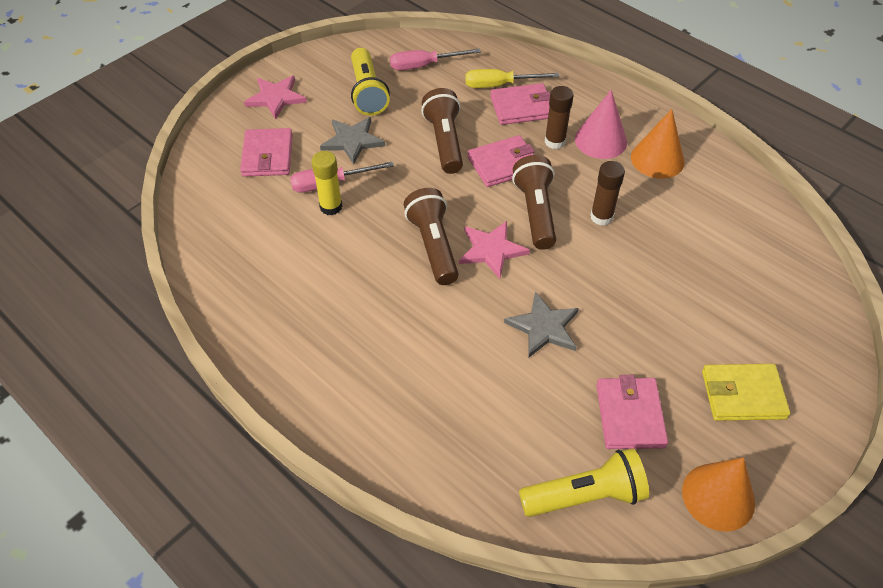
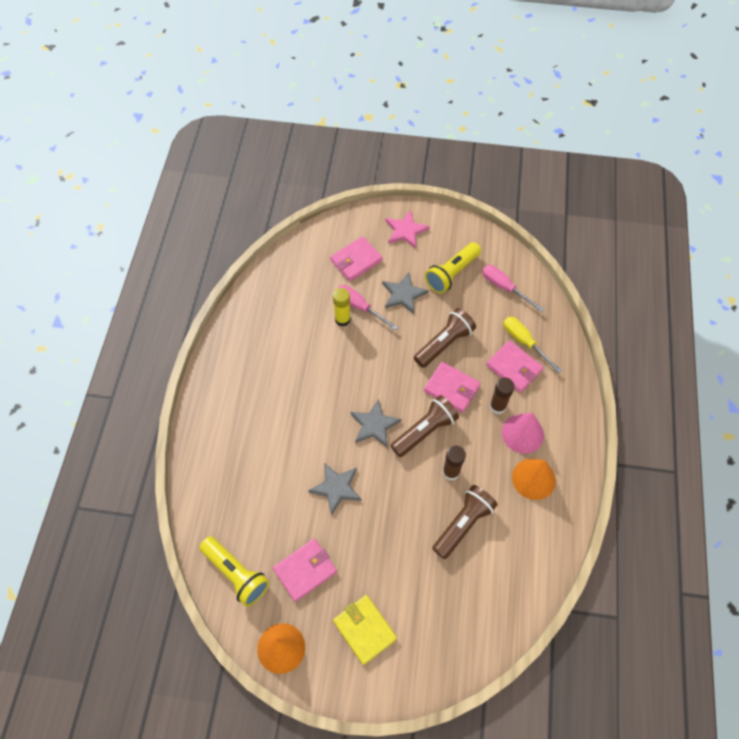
camera: 55 degrees right, 10 degrees up
(433, 246) = (354, 391): brown flashlight -> brown flashlight (463, 524)
(491, 250) = (374, 425): pink star -> grey star

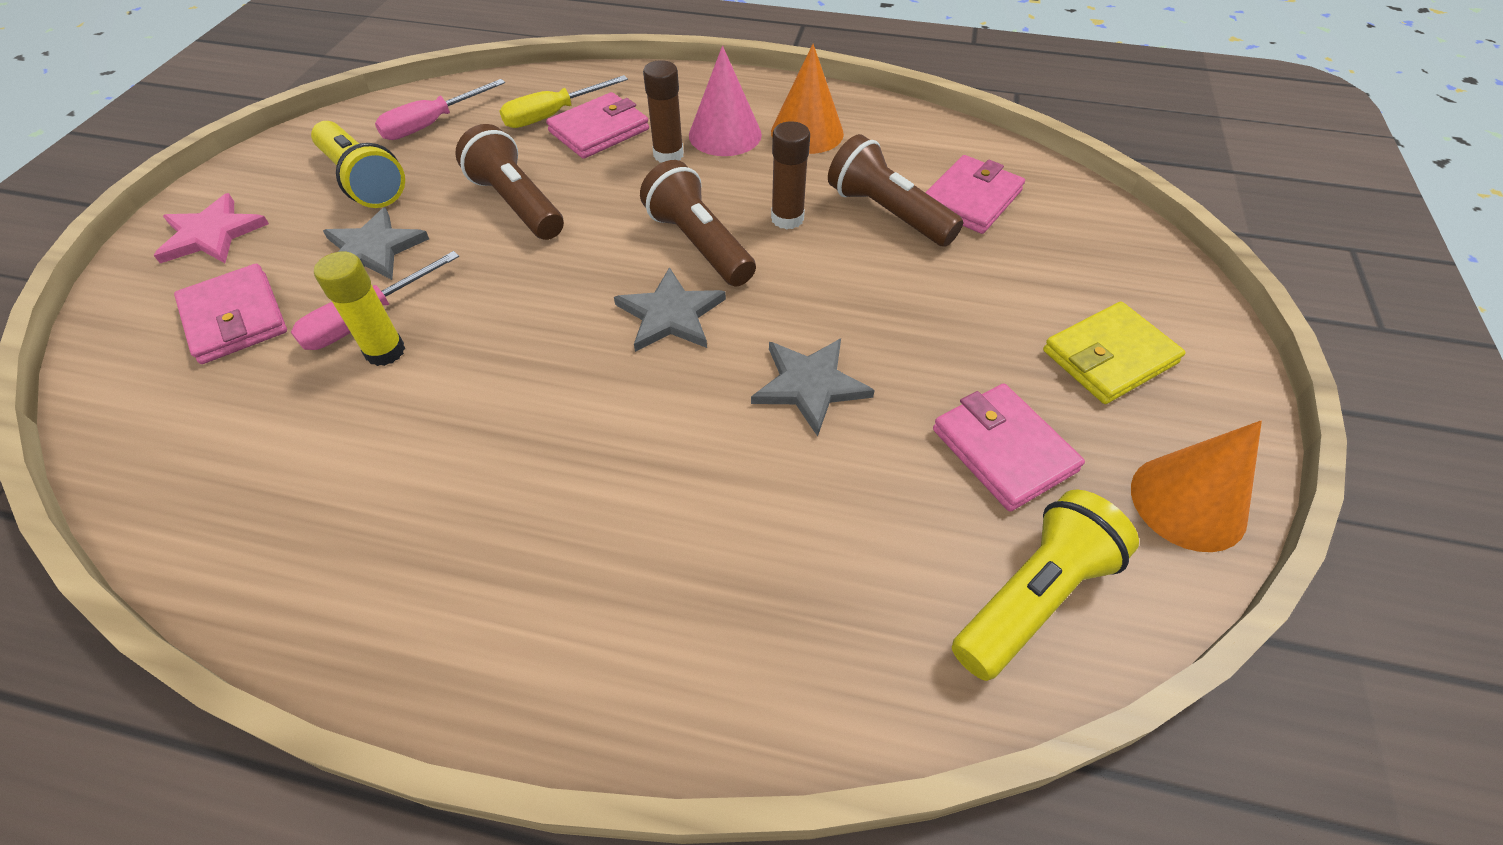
camera: 85 degrees left, 10 degrees down
(451, 388) = (617, 203): pink wallet -> pink wallet (971, 199)

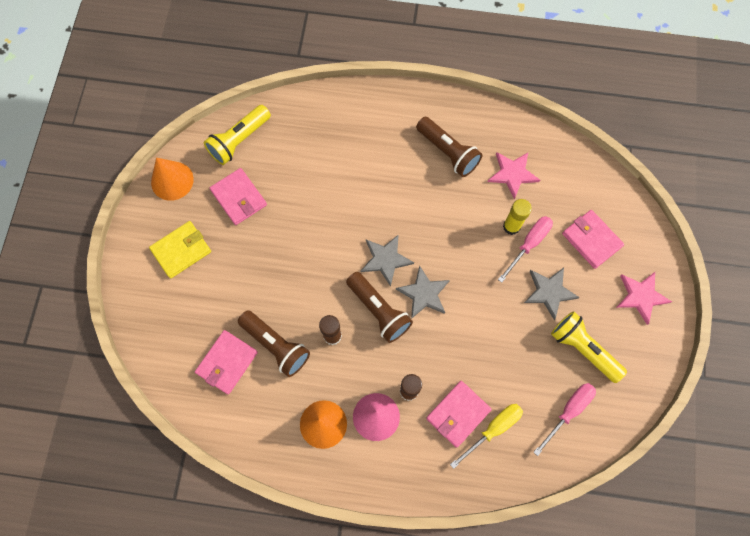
camera: 175 degrees right, 20 degrees up
(321, 454) = (512, 174): none -> pink star
(517, 204) = (486, 336): brown flashlight -> brown flashlight (448, 152)
(809, 385) = (318, 223): grey star -> grey star (424, 293)

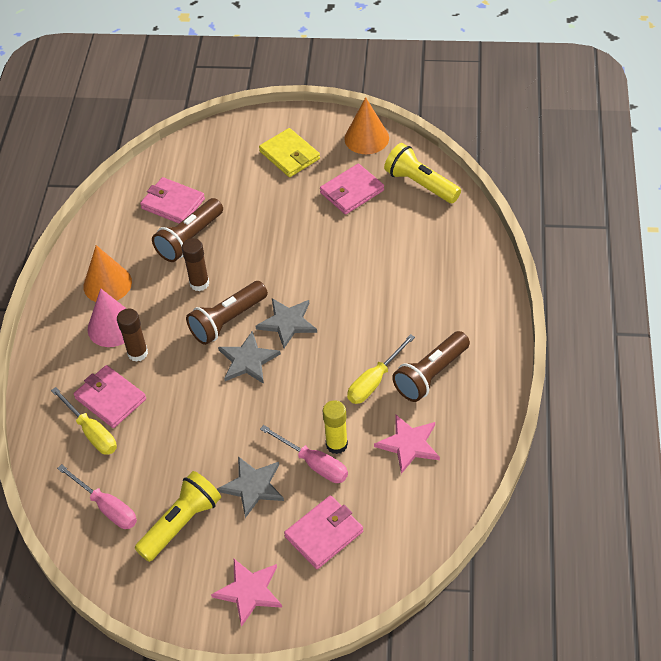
camera: 90 degrees right, 20 degrees down
(451, 194) = (374, 381): none -> yellow screwdriver

